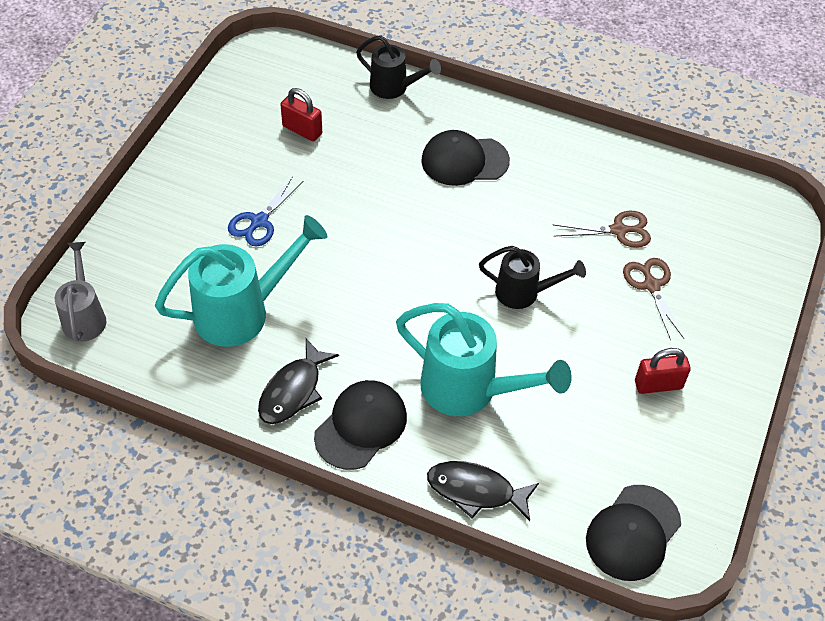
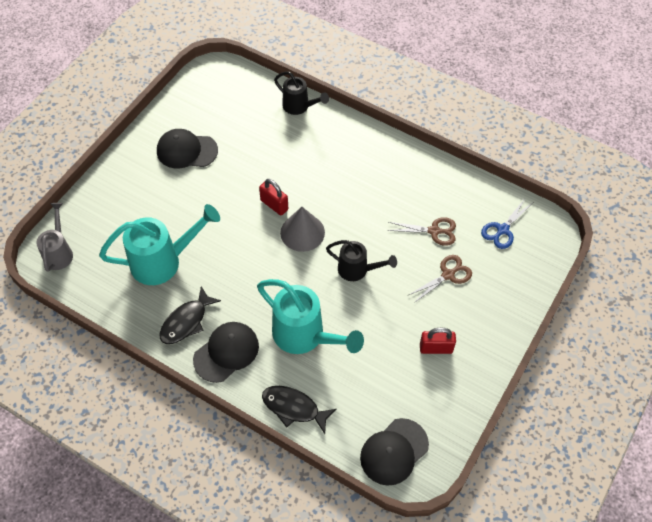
camera: 10 degrees right, 5 degrees up
(259, 221) = (187, 197): blue scissors -> blue scissors (502, 230)
(302, 130) = (229, 132): red padlock -> red padlock (274, 205)
(435, 251) = (302, 232): none -> grey cone
(464, 161) = (337, 167): black cap -> black cap (186, 151)
(651, 285) = (448, 275): brown scissors -> brown scissors turned 60 degrees clockwise

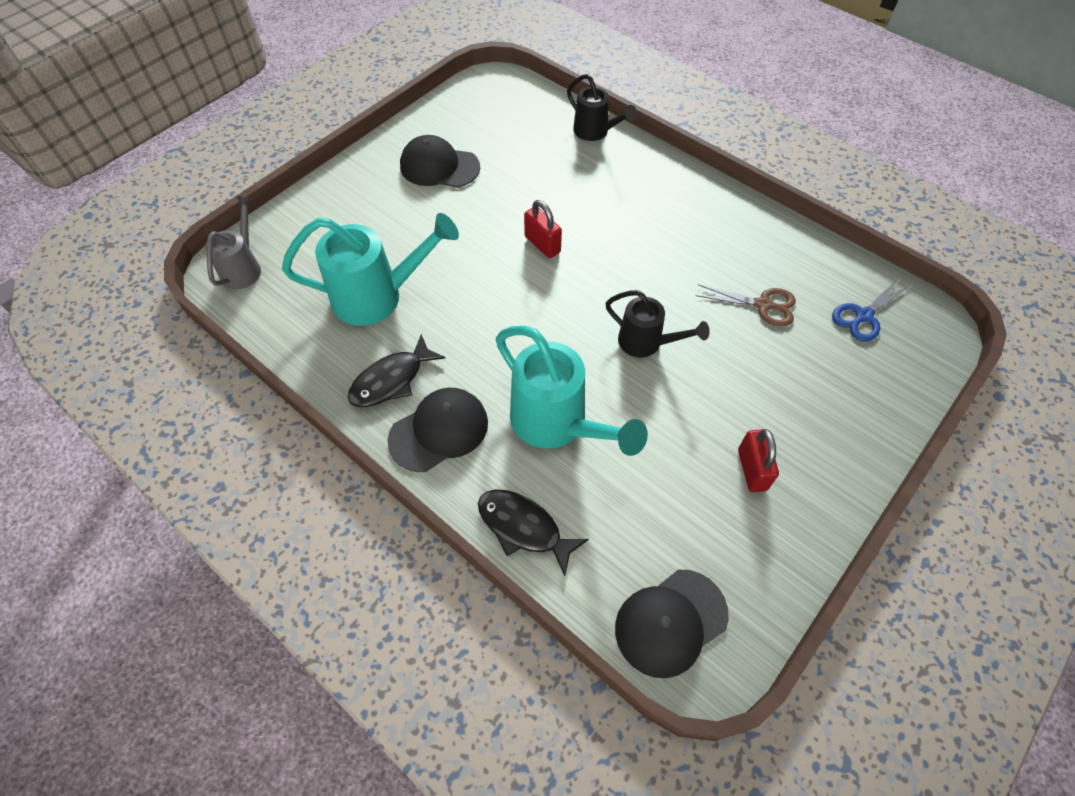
camera: 10 degrees right, 0 degrees up
(302, 232) = (575, 283): grey cone -> none
(436, 348) = (752, 470): red padlock -> red padlock turned 75 degrees clockwise
(448, 275) = (778, 367): brown scissors -> none

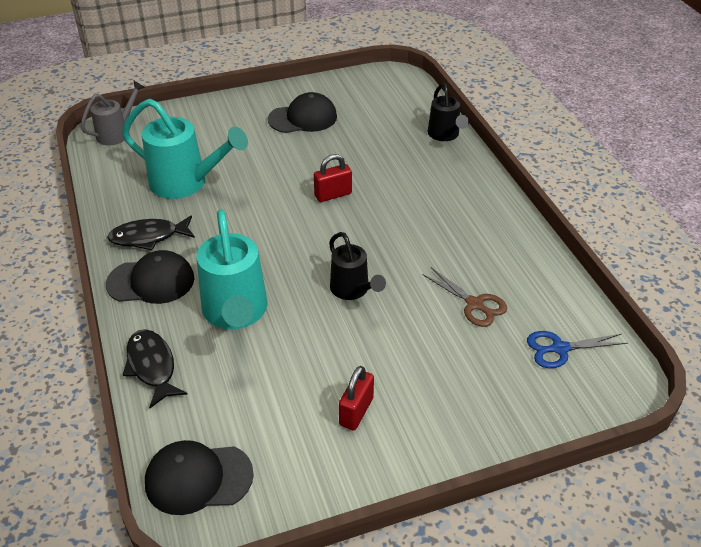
camera: 30 degrees right, 15 degrees down
(439, 167) = (303, 118): black cap -> black cap turned 120 degrees clockwise
(542, 244) = (333, 195): red padlock -> red padlock turned 75 degrees clockwise

